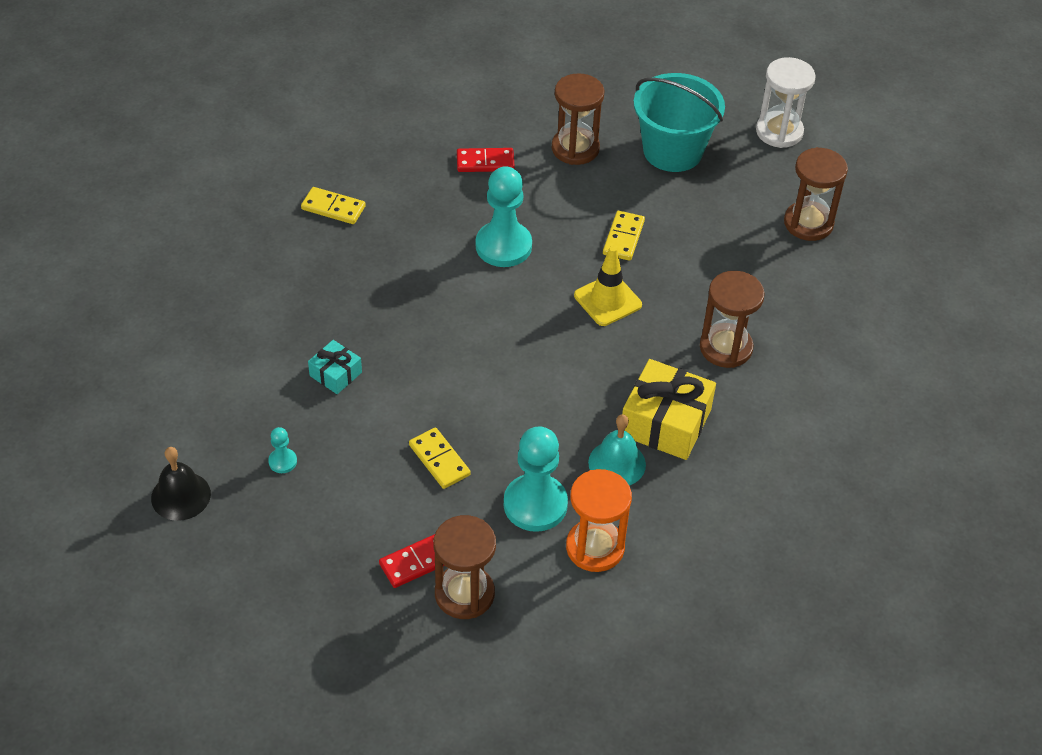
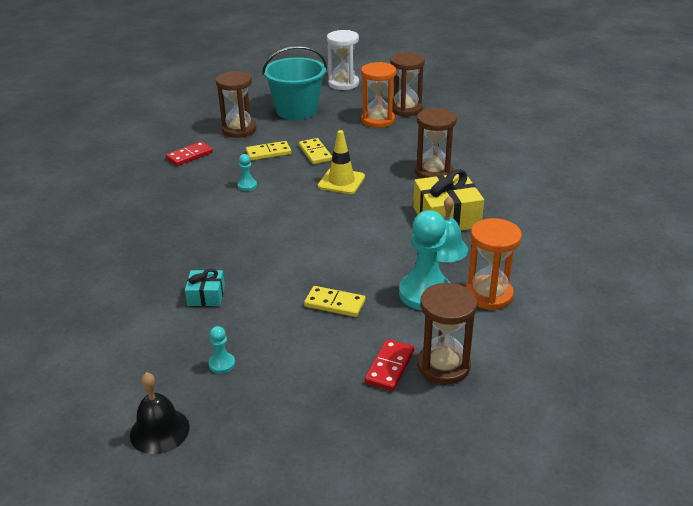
camera: 35 degrees left, 15 degrees down
(333, 208) = (107, 215): yellow domino -> yellow domino (268, 153)
(503, 246) = (247, 185): turquoise pawn -> turquoise pawn, size x0.45
(752, 224) = (378, 120): none -> orange hourglass

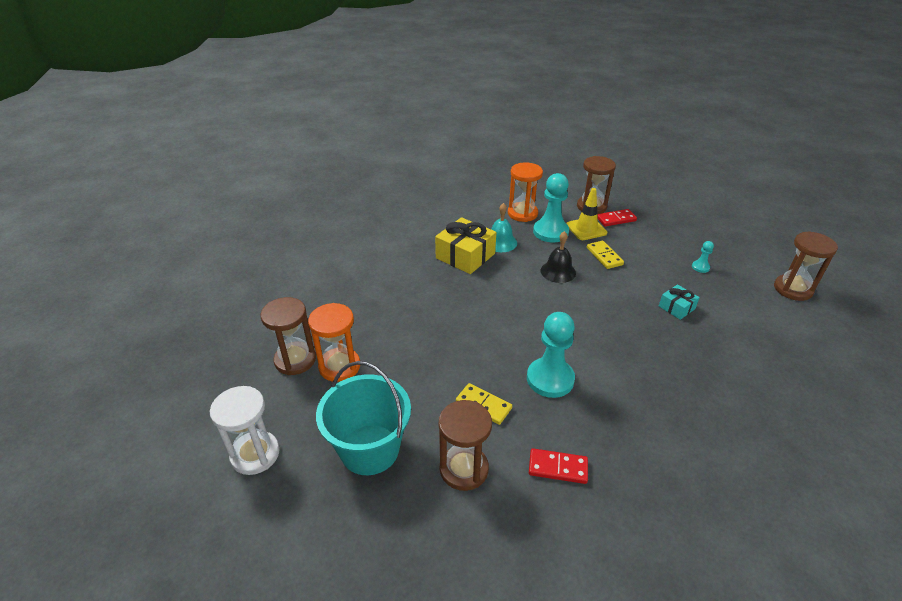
camera: 130 degrees left, 5 degrees up
(159, 431) = (757, 260): black bell -> black bell (558, 271)
(247, 185) = (550, 379): turquoise pawn -> turquoise pawn, size x2.23
(315, 153) = (449, 371): yellow domino -> none
(341, 181) = (477, 326): yellow traffic cone -> yellow traffic cone (586, 229)
(433, 172) = (409, 287): brown hourglass -> brown hourglass (792, 289)

